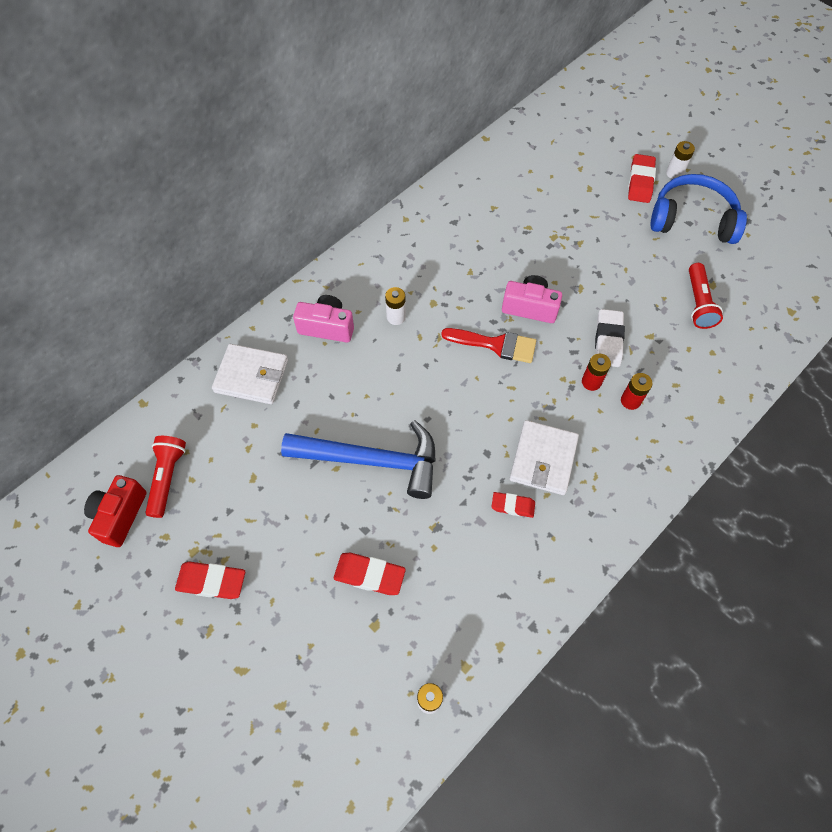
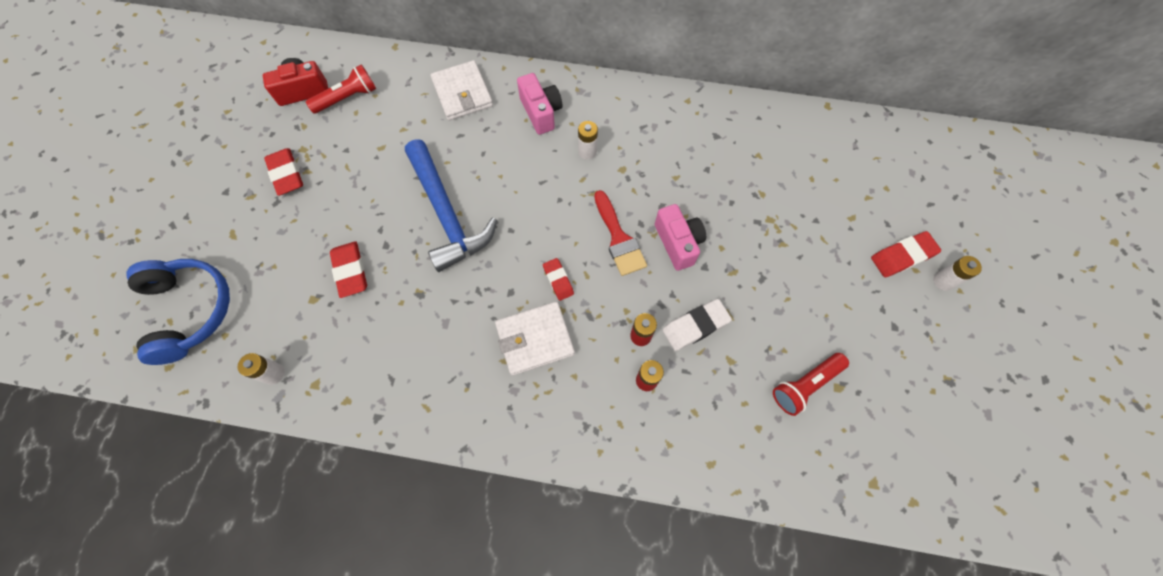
camera: 55 degrees right, 5 degrees up
(513, 506) = (475, 340): red eraser -> red eraser (558, 280)
(692, 219) = (901, 328): blue headphones -> blue headphones (189, 311)

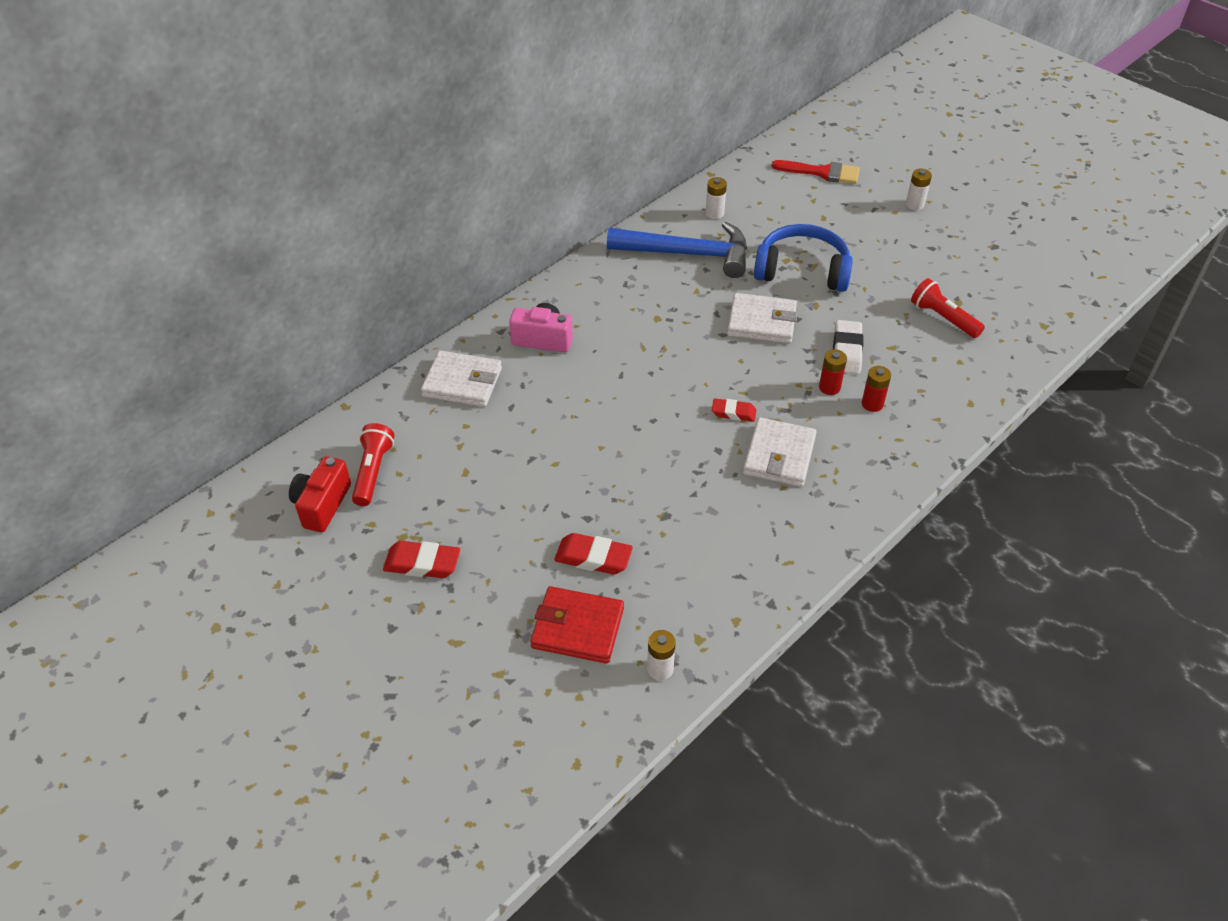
camera: 55 degrees left, 20 degrees down
(189, 311) = (521, 718): blue headphones -> blue headphones (802, 270)
(282, 299) = (577, 628): none -> red wallet
(447, 214) = (594, 456): blue hammer -> blue hammer (688, 254)
(587, 152) = (617, 330): white battery -> white battery (714, 213)
(619, 238) = (725, 355): red brush -> red brush (822, 172)
(678, 243) = (761, 322): pink camera -> white wallet
(805, 385) = (943, 318): red flashlight -> red flashlight turned 135 degrees clockwise
(902, 256) = (878, 212): red eraser -> none

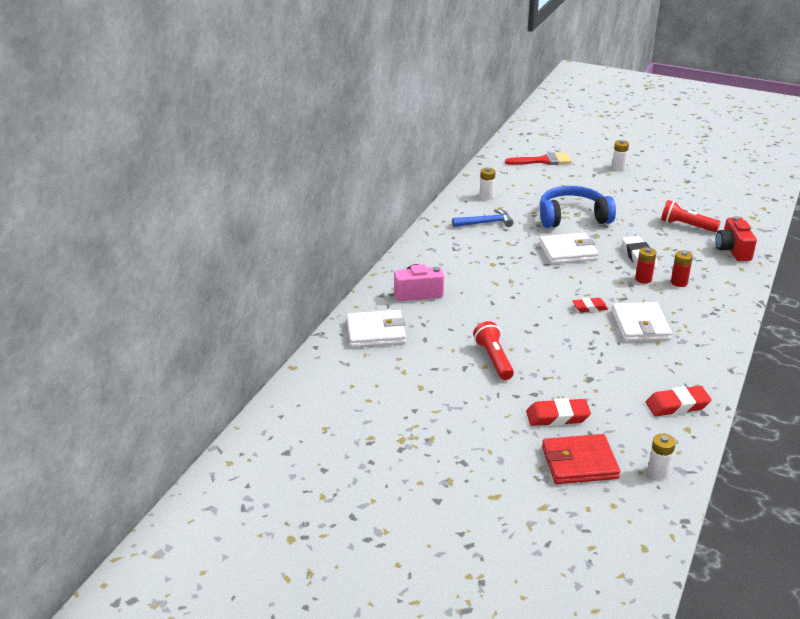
camera: 20 degrees left, 15 degrees down
(322, 505) = (321, 435): red camera -> red camera (733, 250)
(373, 472) = (347, 404): red flashlight -> red flashlight (494, 359)
(422, 563) = (430, 452): red eraser -> red eraser (677, 405)
(688, 254) = (486, 223): blue hammer -> blue hammer, size x0.54

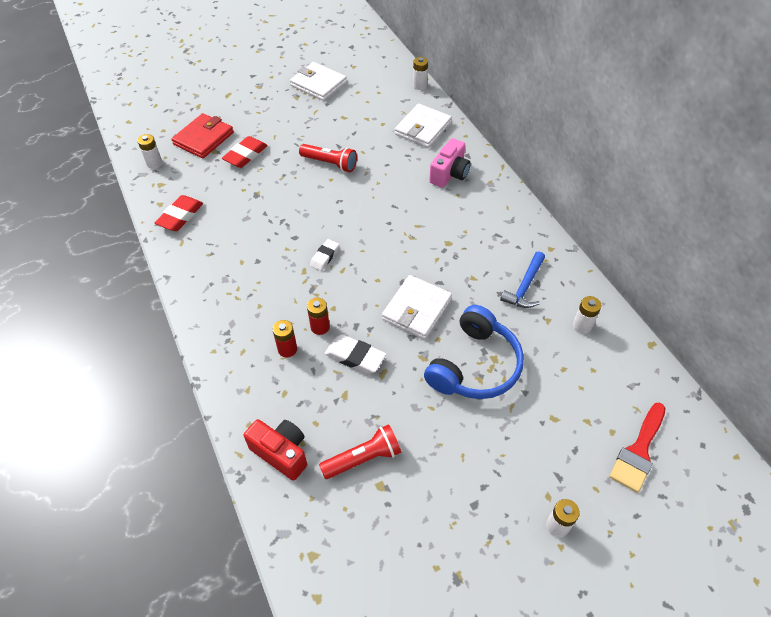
camera: 130 degrees right, 20 degrees up
(309, 364) = (419, 85): none -> white battery
(589, 307) = (324, 257): red eraser -> white eraser
(640, 325) = (270, 269): white wallet -> white wallet (318, 84)

